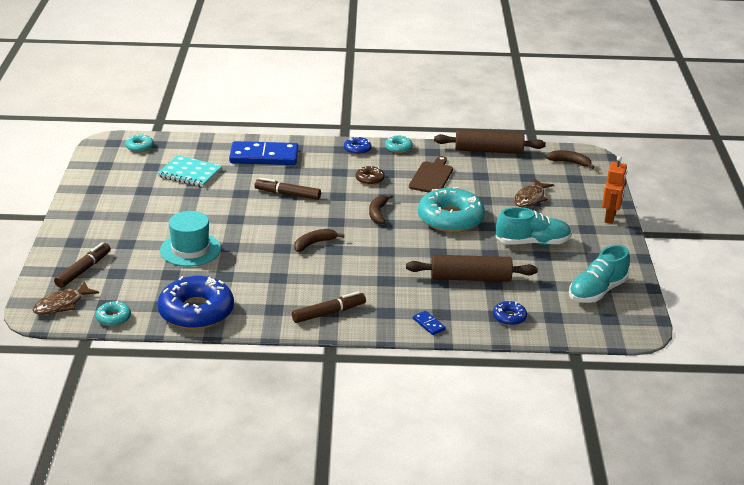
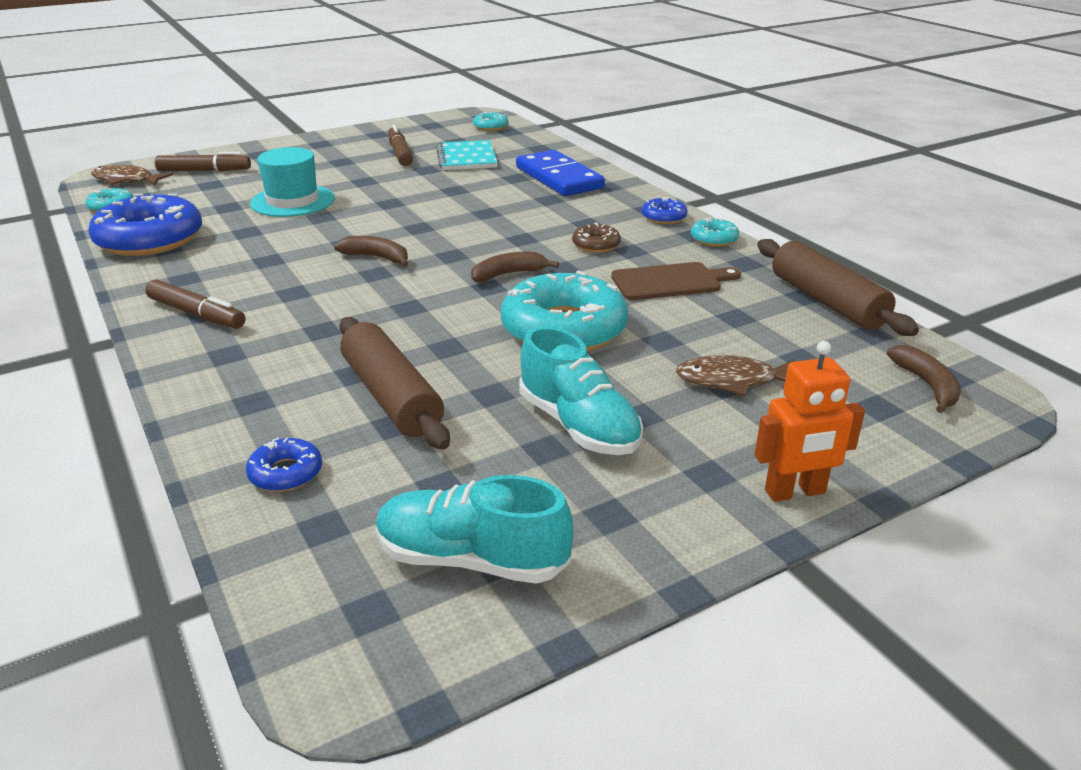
camera: 60 degrees right, 0 degrees up
(287, 194) = (485, 212): brown marker -> brown marker (400, 153)
(429, 324) = (211, 399): blue domino -> none

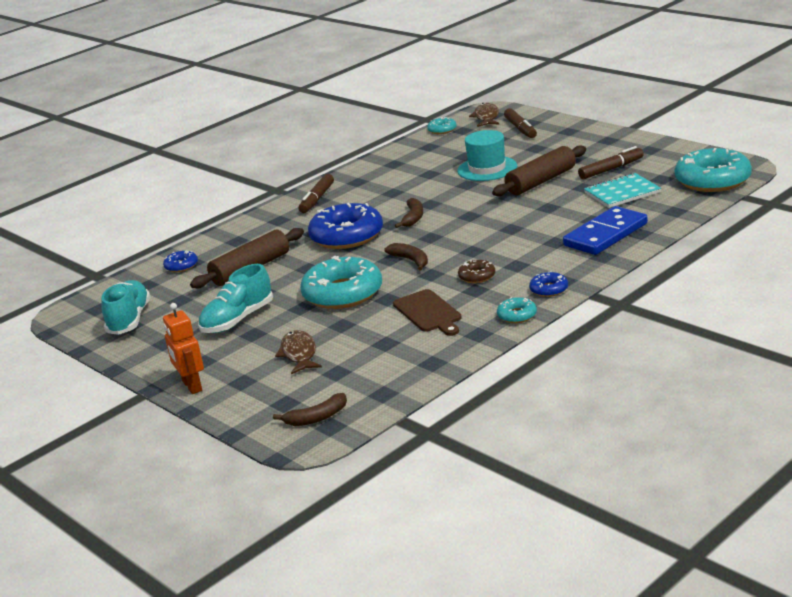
camera: 80 degrees right, 5 degrees down
(150, 239) = (402, 156): blue donut -> blue donut (347, 236)
(490, 127) = (712, 180): turquoise donut -> turquoise donut, size x2.19
(827, 301) = (426, 372): brown rolling pin -> brown rolling pin (541, 181)

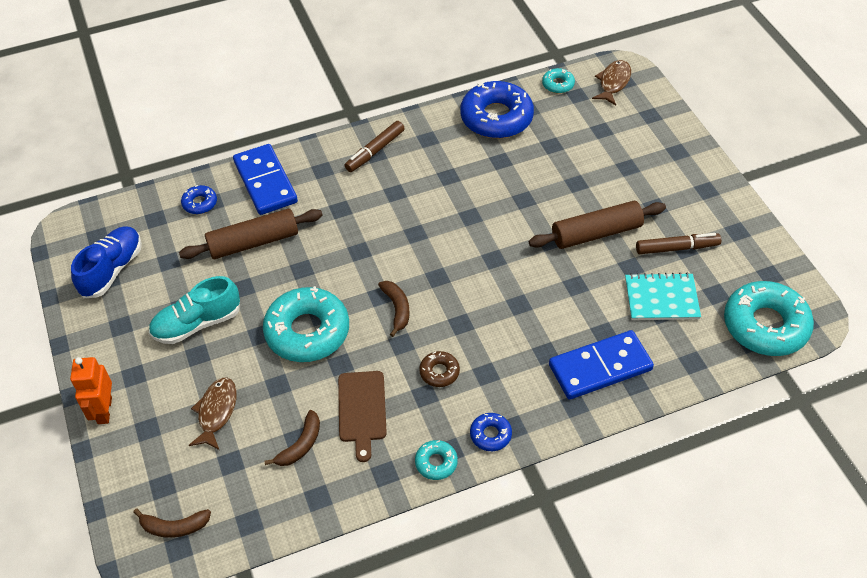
camera: 20 degrees right, 25 degrees up
(129, 320) = (112, 270): turquoise shoe -> blue shoe
(232, 239) = (265, 182): none -> blue domino
(347, 236) = (365, 232): blue donut -> blue donut (496, 118)
(413, 218) = (441, 234): brown banana -> brown banana (301, 445)
(487, 169) = (559, 181): turquoise hat -> none
(520, 129) = (633, 122): brown marker -> none

